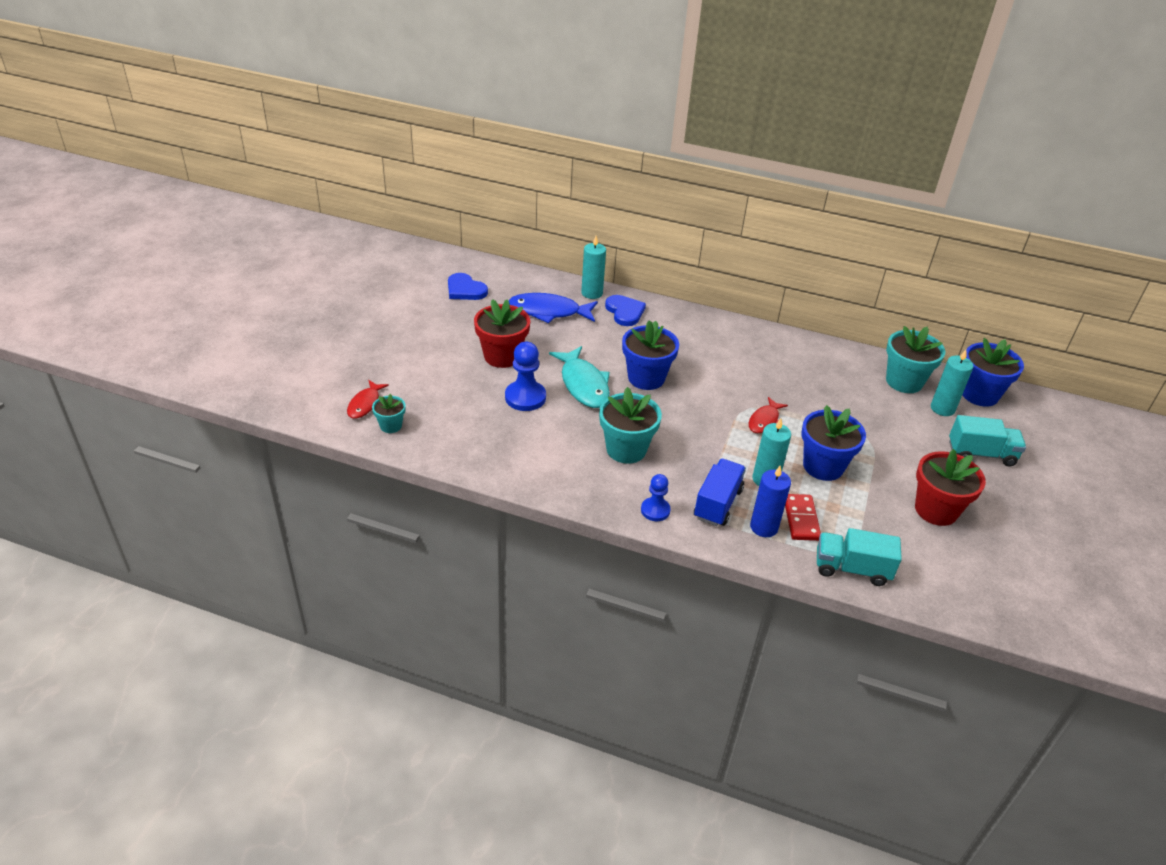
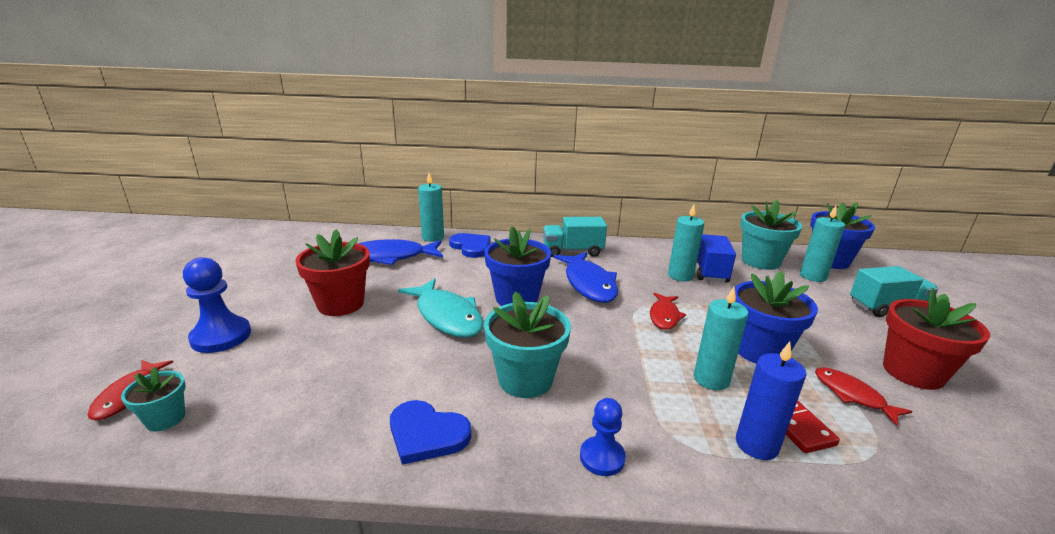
camera: 15 degrees left, 15 degrees down
(465, 290) = (293, 251): blue heart -> blue heart (427, 434)
(525, 397) = (376, 342): blue pawn -> blue pawn (221, 336)
(716, 375) = (588, 284): none -> blue fish
(717, 503) = (678, 425): blue truck -> blue truck (709, 271)
(808, 383) = (680, 276): none -> turquoise candle
(851, 568) = (910, 478): turquoise truck -> turquoise truck (572, 251)
(866, 514) = (852, 395): none -> red fish

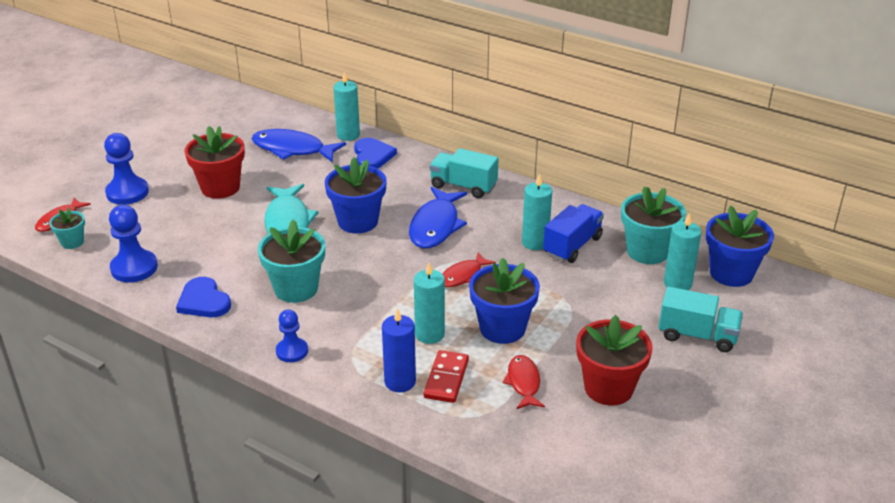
camera: 30 degrees right, 10 degrees up
(290, 423) = (134, 268): none -> blue pawn

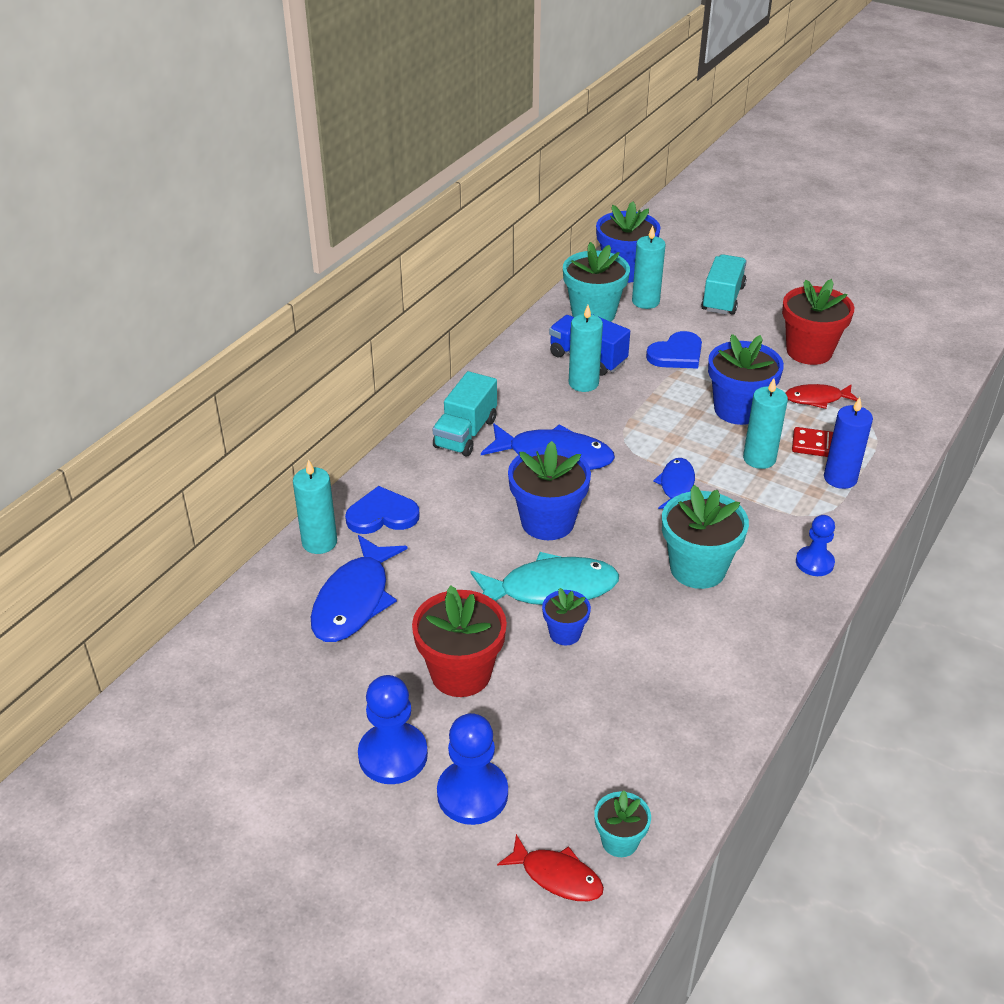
camera: 90 degrees left, 5 degrees up
(134, 268) = (677, 744): blue pawn -> blue pawn (393, 755)
(203, 301) = (738, 654): blue heart -> blue heart (676, 354)
(244, 226) = (565, 633): none -> blue flower pot
(395, 284) = (676, 486): none -> blue fish
(463, 276) = (652, 435): red fish -> none

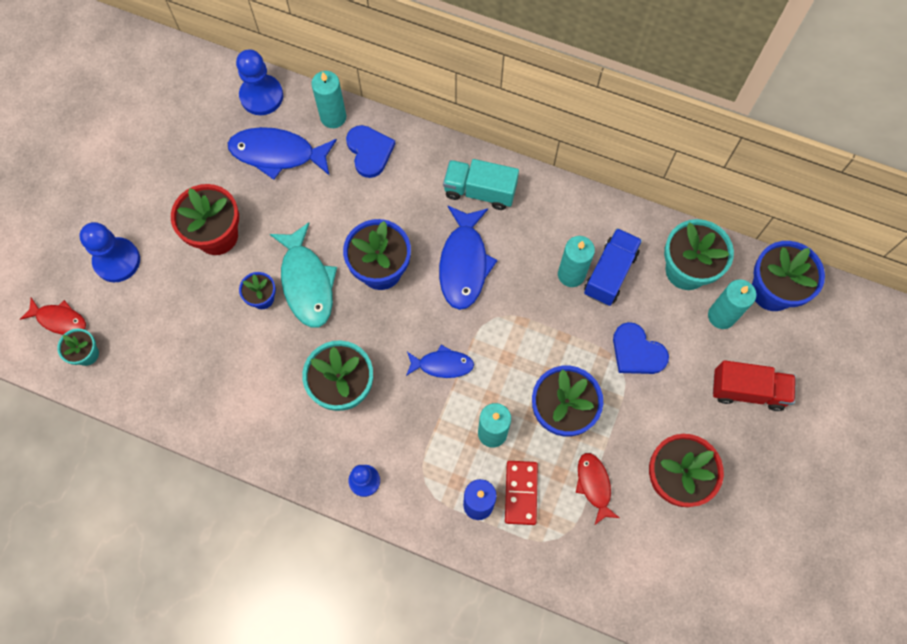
camera: 80 degrees right, 30 degrees up
(393, 755) = (144, 208): blue pawn -> blue pawn (261, 96)
(557, 876) = (59, 320): red fish -> red fish turned 90 degrees counterclockwise
(723, 299) = (748, 390): turquoise truck -> red truck

